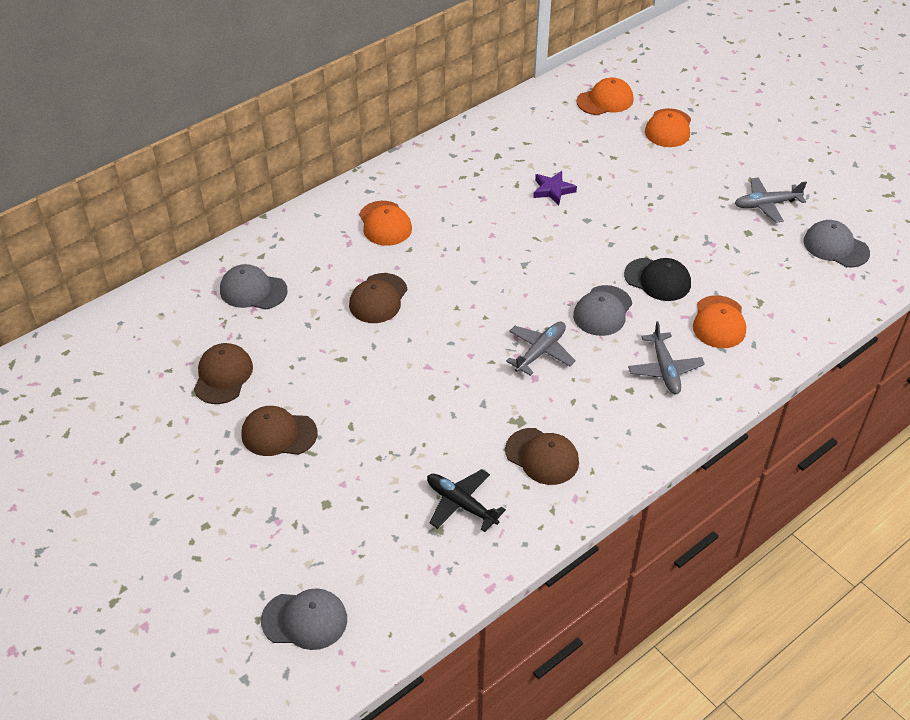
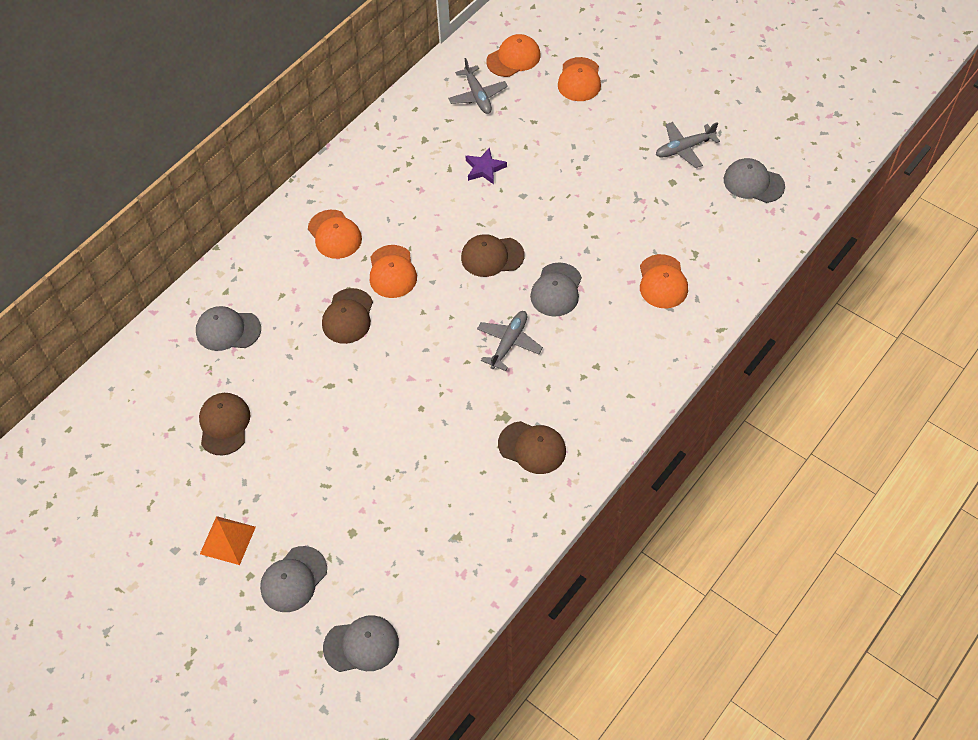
camera: 10 degrees left, 10 degrees up
(193, 486) = (227, 540): none -> orange pyramid
(250, 538) = (293, 579): none -> grey cap
(278, 434) = (291, 473): brown cap -> brown cap (492, 256)
(434, 266) = (392, 272): none -> orange cap
(461, 504) = (471, 508): black plane -> none
(657, 279) = (600, 247): black cap -> none
(664, 369) = (623, 339): grey plane -> grey plane (477, 96)

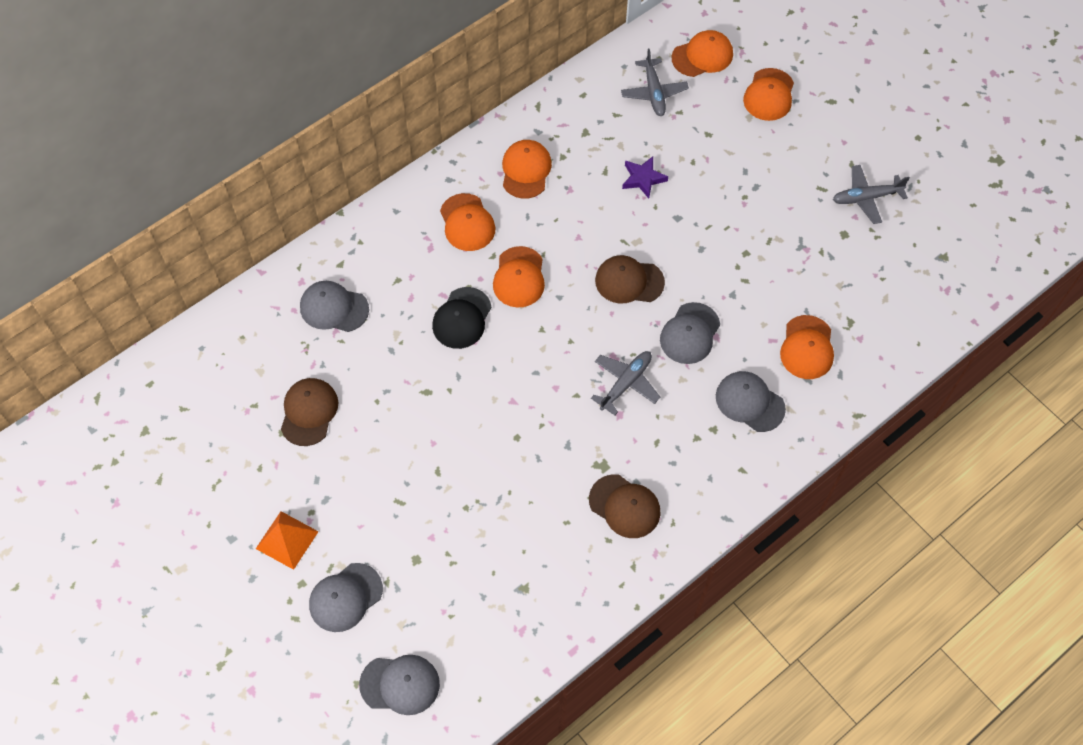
camera: 10 degrees right, 5 degrees up
(348, 316) = (462, 318): brown cap -> black cap
(378, 181) = (526, 170): none -> orange cap
(753, 183) = (933, 253): grey cap -> grey cap (749, 402)

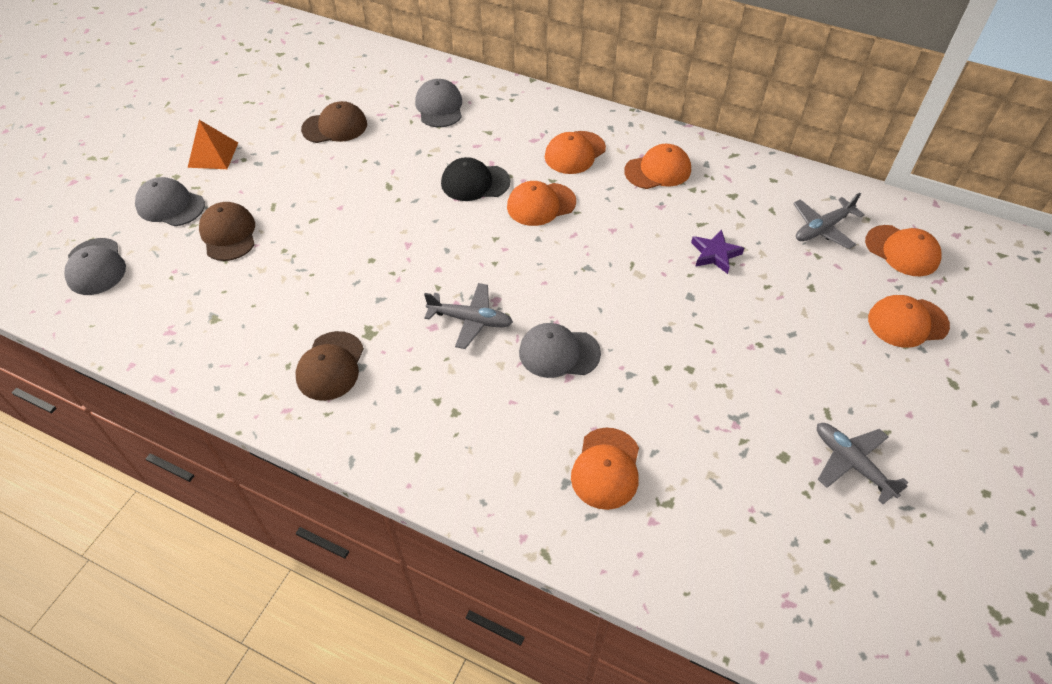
camera: 65 degrees right, 10 degrees down
(629, 281) = (589, 283): brown cap -> brown cap (228, 234)
(749, 402) = (504, 435): grey cap -> none
(807, 347) = (606, 468): orange cap -> orange cap turned 60 degrees counterclockwise

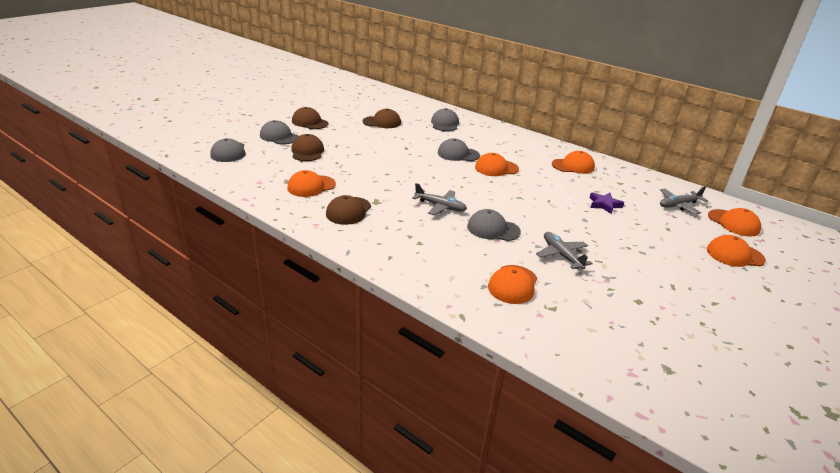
camera: 10 degrees right, 20 degrees down
(213, 154) = (310, 122): orange pyramid -> brown cap
(475, 182) = (458, 154): black cap -> grey cap
(575, 153) = (522, 152): orange cap -> orange cap (311, 186)
(852, 463) = (688, 313): grey plane -> grey plane (561, 255)

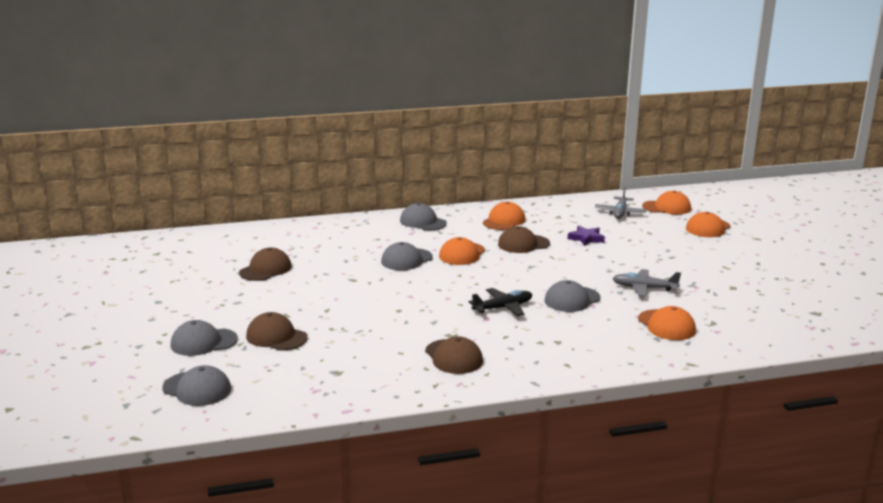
camera: 50 degrees left, 10 degrees down
(310, 122) = (193, 310): brown cap -> brown cap (523, 244)
(311, 186) = (370, 361): orange cap -> none
(440, 206) = (503, 308): grey plane -> black plane
(445, 124) = (325, 239): grey cap -> grey cap (423, 222)

